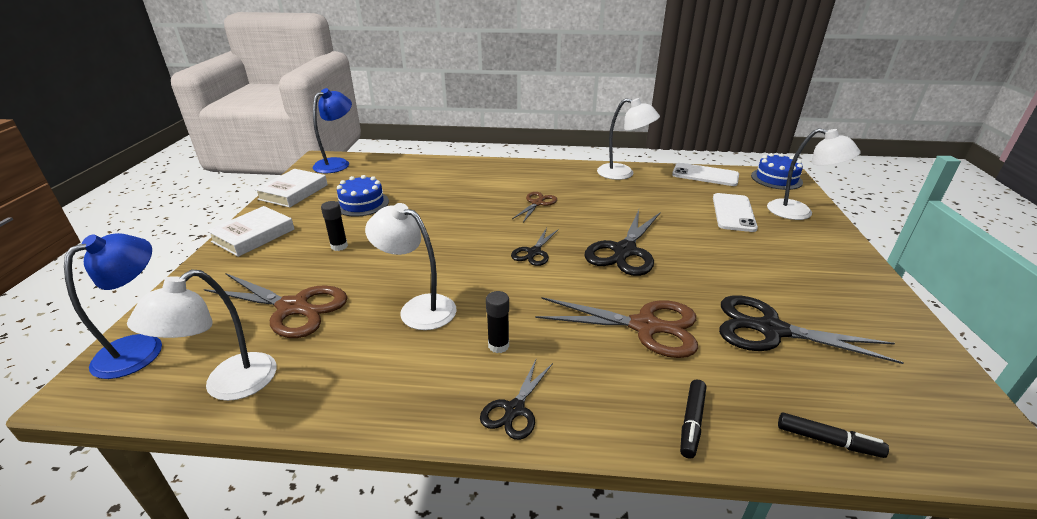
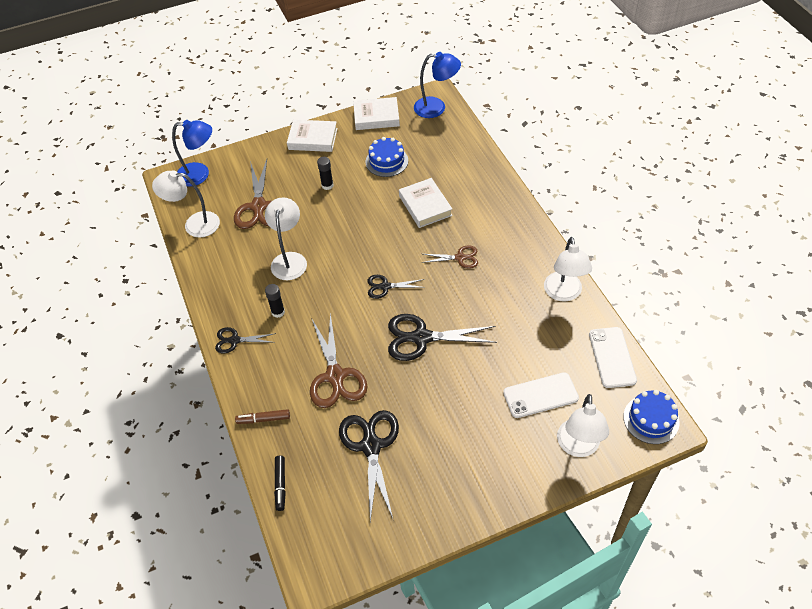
camera: 65 degrees right, 20 degrees up
(450, 201) = (425, 206): none -> white book
(691, 422) = (263, 419): black marker -> brown marker

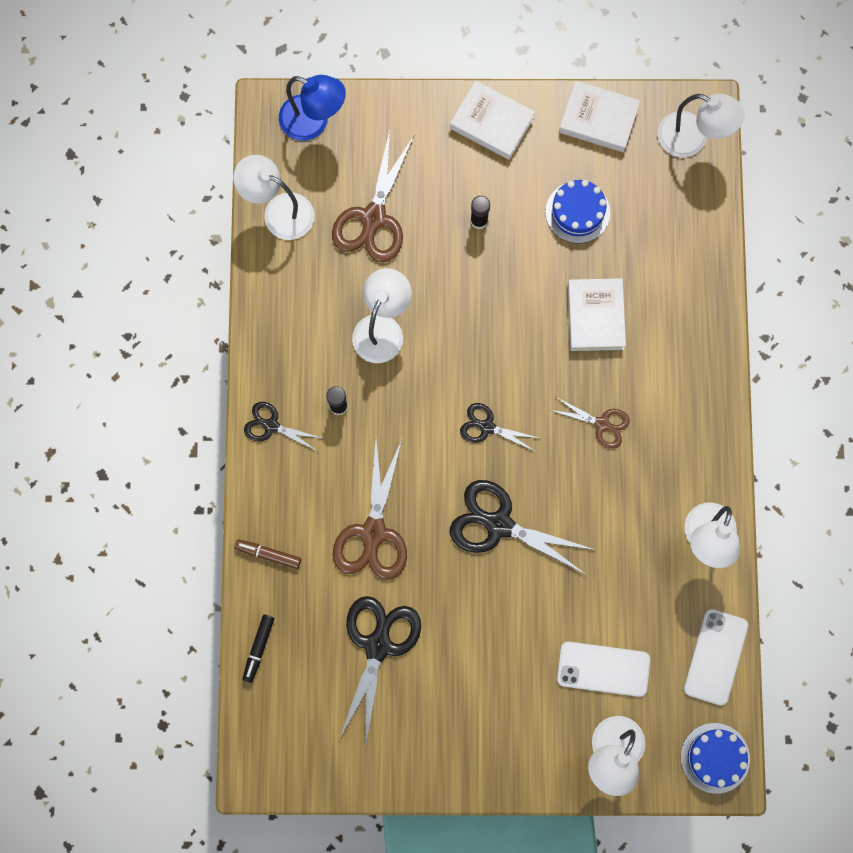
camera: 20 degrees right, 25 degrees up
(436, 108) = (692, 139): blue lamp -> white lamp

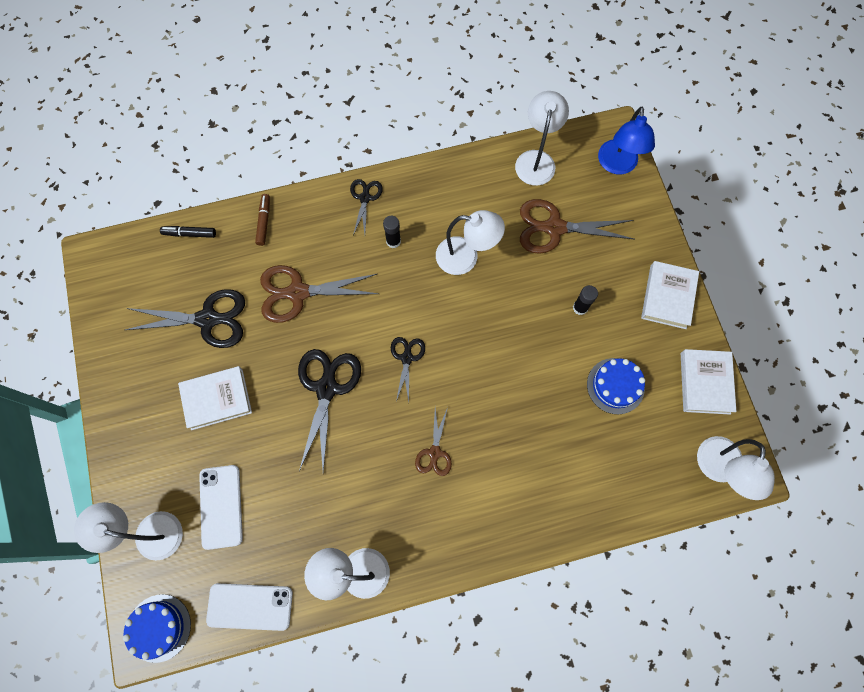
camera: 75 degrees right, 5 degrees down
(595, 316) = (528, 423): white book -> white book (217, 399)

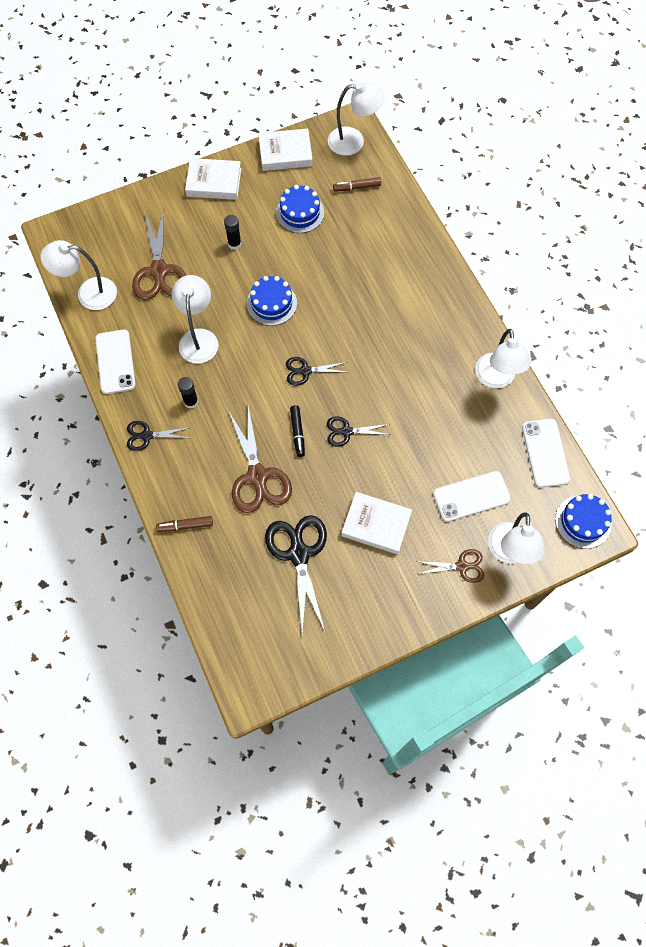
camera: 100 degrees left, 5 degrees down
(189, 234) = (208, 597): black marker -> black marker (297, 433)
(217, 399) = (376, 525): white book -> white book turned 45 degrees counterclockwise
(326, 388) = (346, 431): black scissors -> black scissors, size x0.56
(434, 452) = (385, 336): brown scissors -> brown scissors (462, 566)
(452, 177) = (115, 362): none -> white phone
(496, 336) = (271, 303): none -> blue cake
(617, 165) = (88, 229): blue lamp -> none
(646, 460) = (357, 187): none -> brown marker

